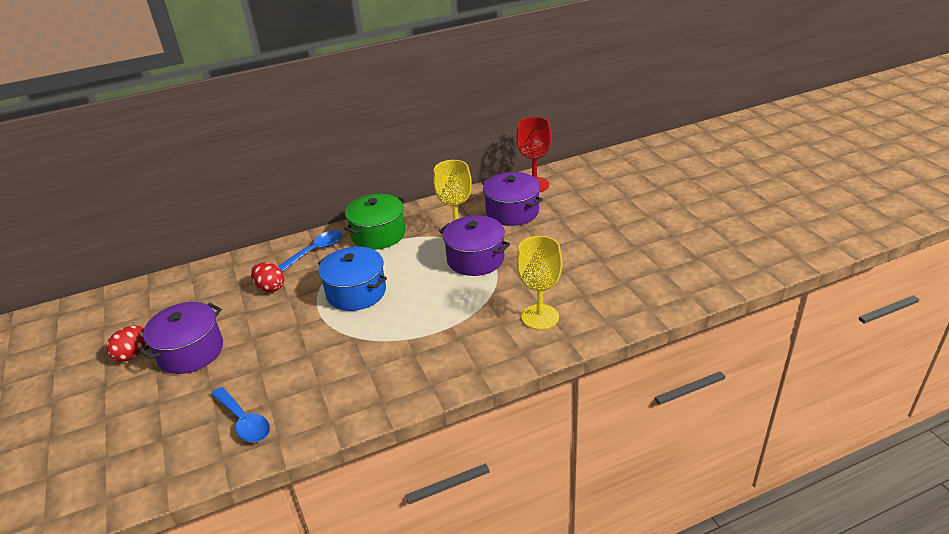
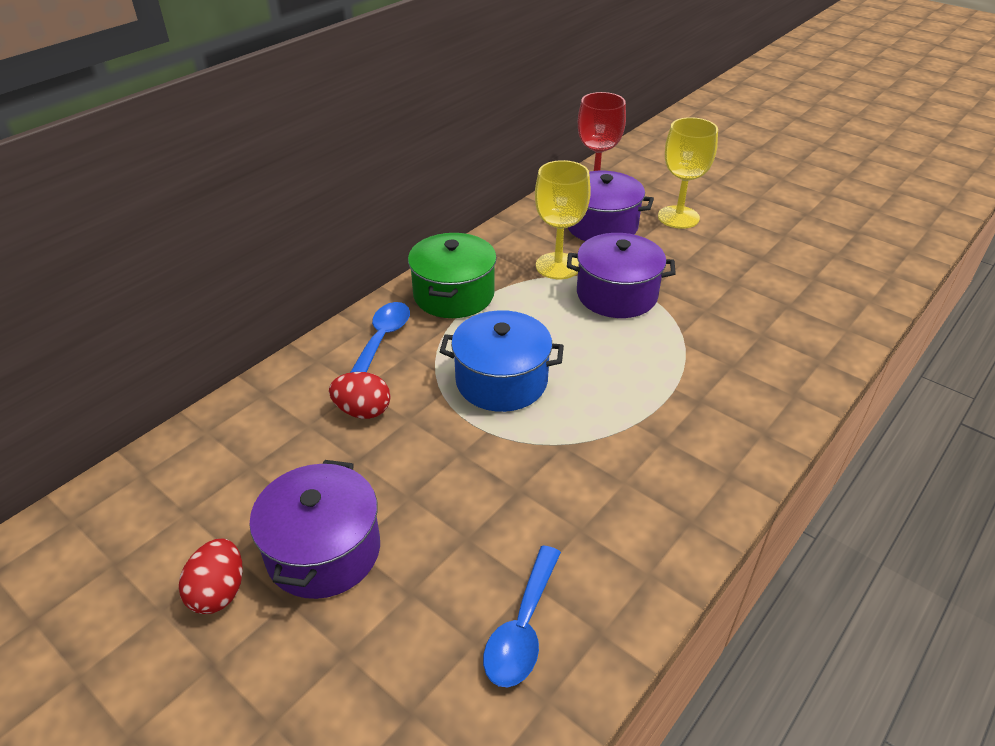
camera: 30 degrees left, 5 degrees up
(244, 421) = (522, 628): blue spoon -> blue spoon turned 90 degrees clockwise
(540, 317) = (767, 345): yellow goblet -> yellow goblet (678, 217)

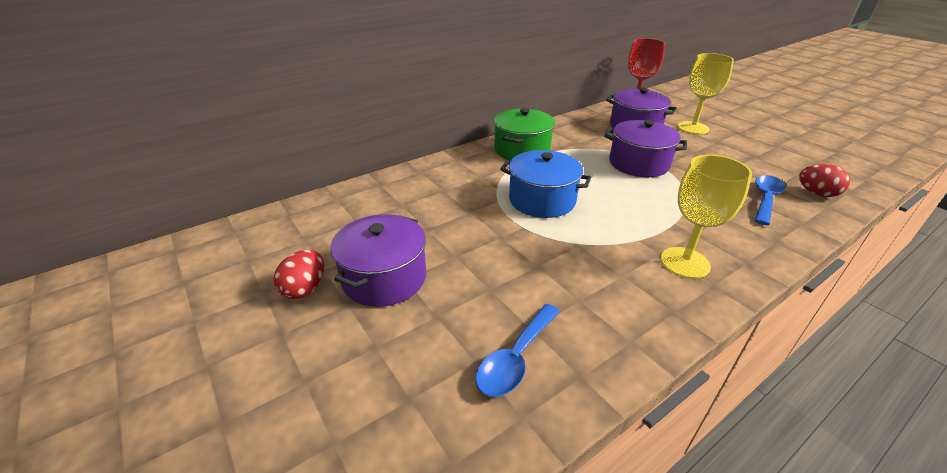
camera: 15 degrees right, 5 degrees down
(363, 411) = (440, 203): red egg -> red egg (816, 193)
(382, 340) = (466, 167): blue spoon -> blue spoon (765, 199)
(558, 266) = (598, 143): yellow goblet -> yellow goblet (685, 262)

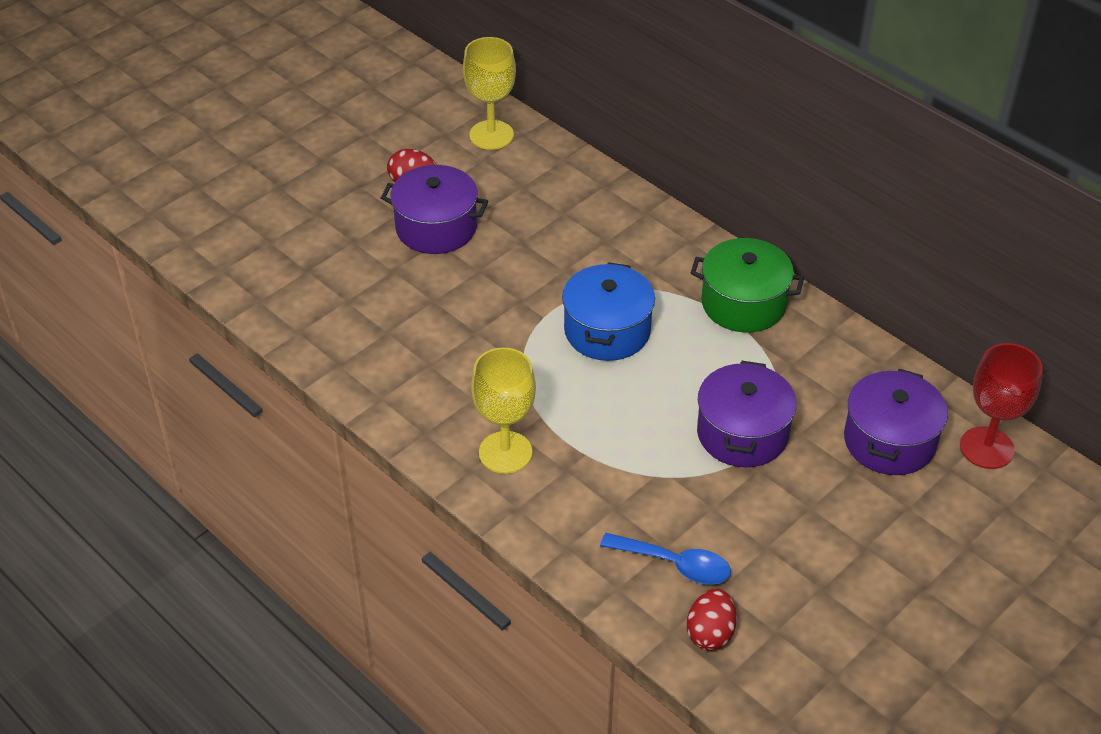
camera: 80 degrees right, 10 degrees up
(516, 358) = (352, 324): blue spoon -> none
(693, 128) = (917, 523): yellow goblet -> yellow goblet (491, 135)

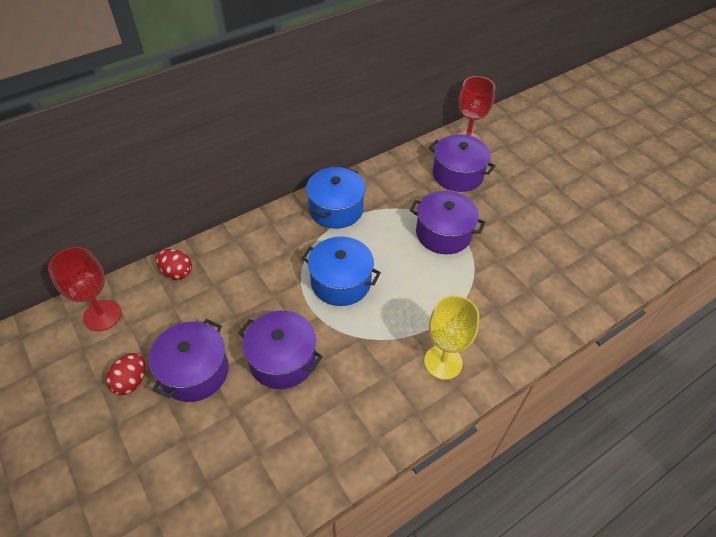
camera: 80 degrees left, 5 degrees up
(470, 297) = (282, 360): none -> purple pot
(491, 135) = (102, 315): yellow goblet -> red goblet
(674, 564) = (542, 287): blue spoon -> none
(710, 633) = (592, 281): red egg -> red egg (177, 272)
(743, 303) = (336, 209): green pot -> blue pot

